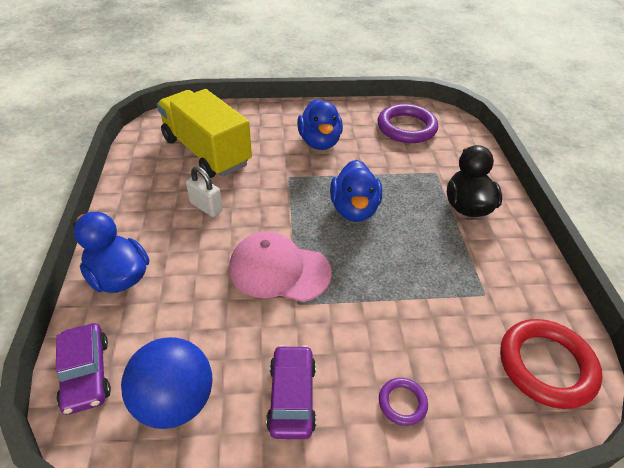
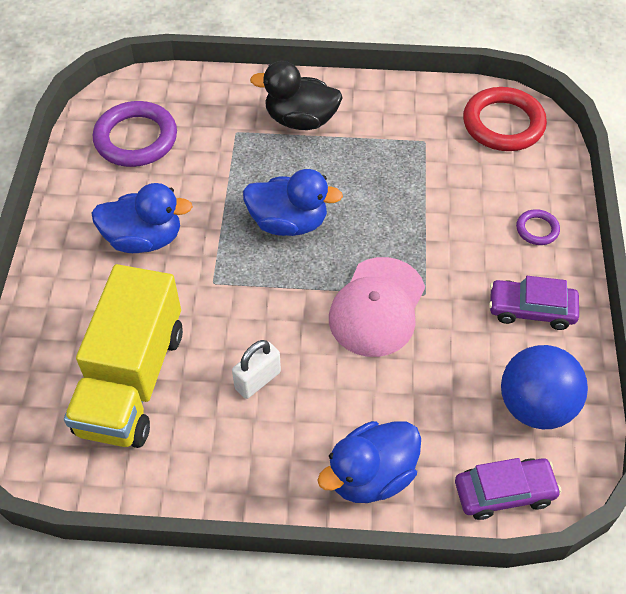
camera: 80 degrees left, 10 degrees up
(206, 151) = (132, 380): yellow truck -> yellow truck turned 45 degrees counterclockwise

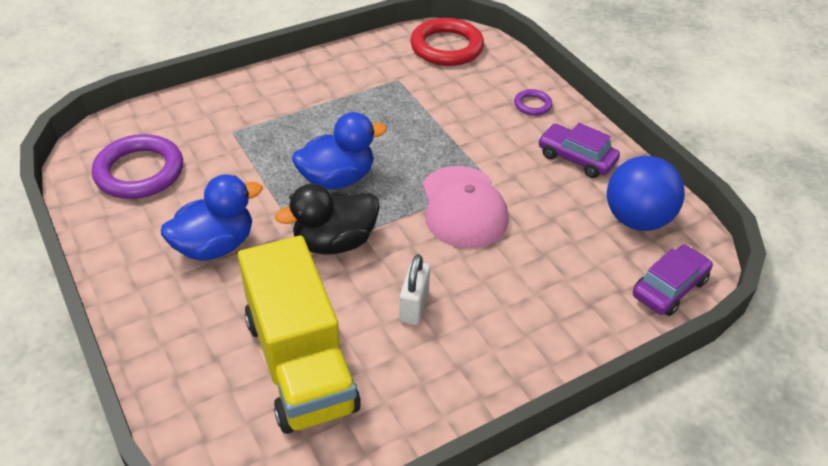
camera: 35 degrees left, 10 degrees down
(300, 120) = (283, 102): black duck -> black duck (334, 242)
(371, 476) = (566, 329): blue duck -> none
(531, 310) = (576, 158): purple car -> purple car turned 60 degrees clockwise

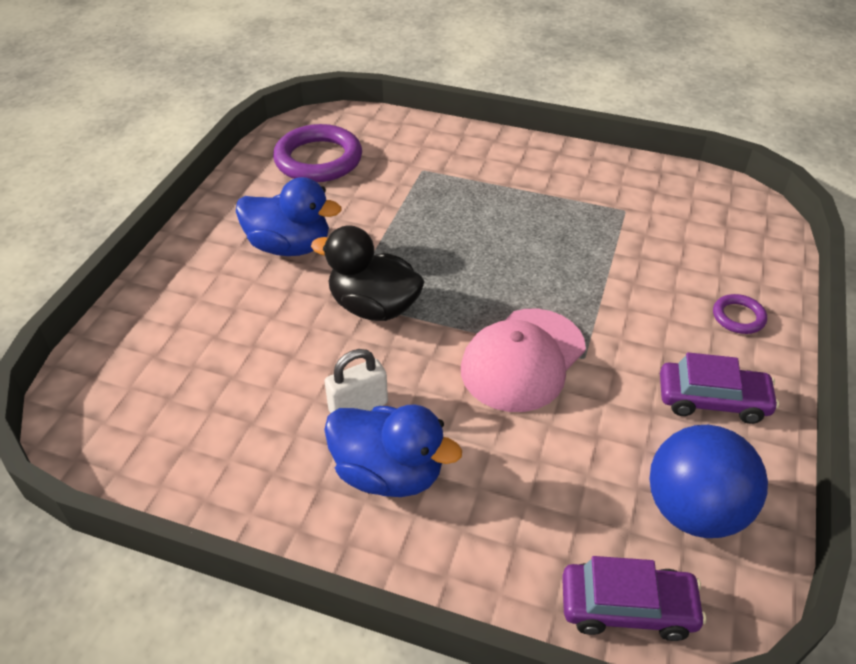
camera: 50 degrees right, 0 degrees up
(300, 363) = (219, 377): yellow truck -> none
(337, 179) = (449, 259): blue duck -> blue duck (388, 473)
(446, 47) = (720, 209): red ring -> none
(576, 158) = (712, 400): purple car -> purple car turned 105 degrees clockwise

